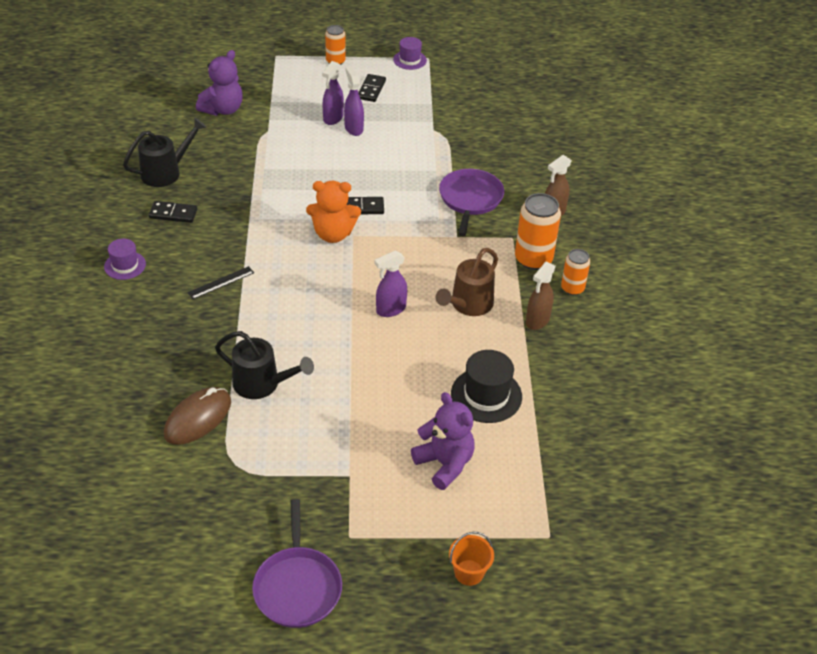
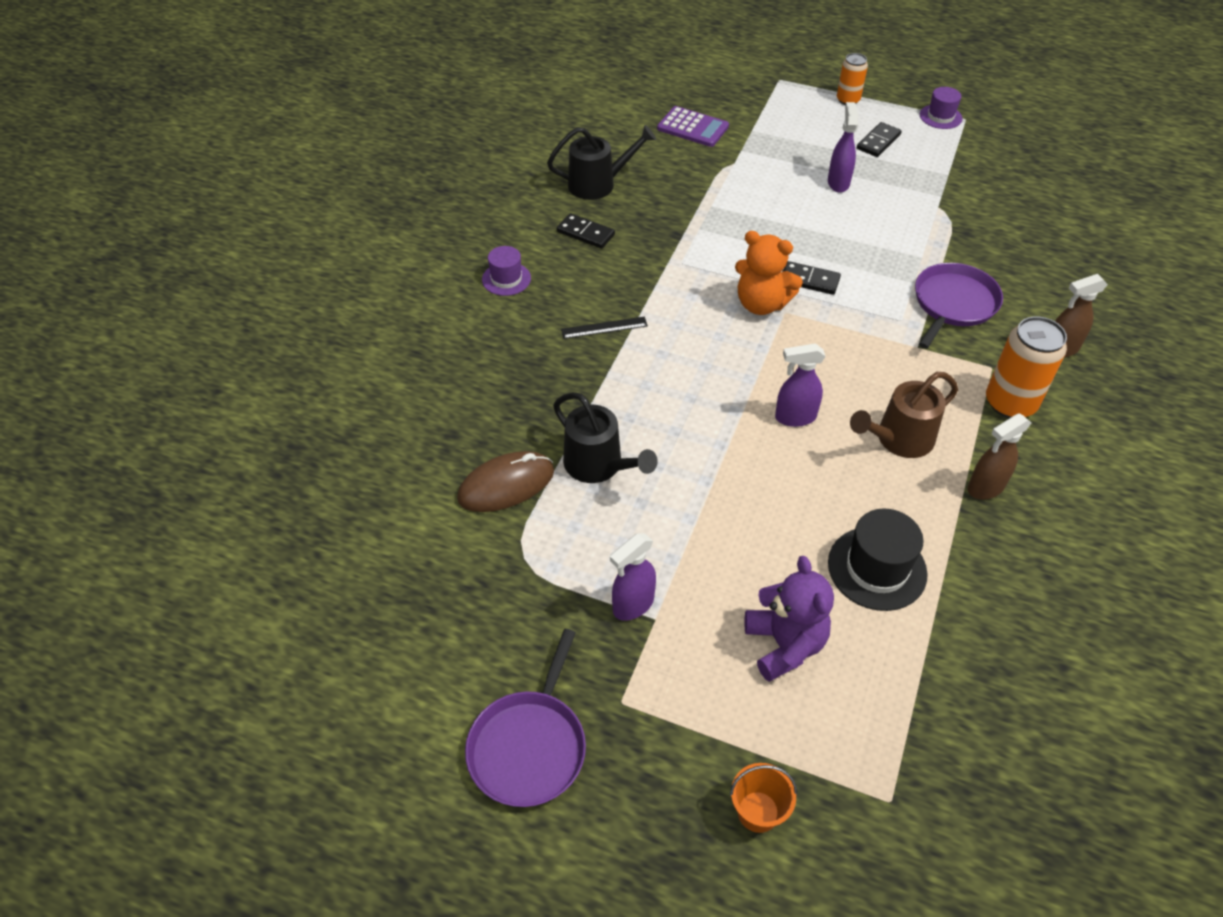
camera: 25 degrees right, 5 degrees up
(223, 109) = (692, 128): purple teddy bear -> purple calculator
(333, 118) = (817, 165): purple spray bottle -> purple spray bottle (633, 605)
(572, 288) = (1051, 457): orange can -> none

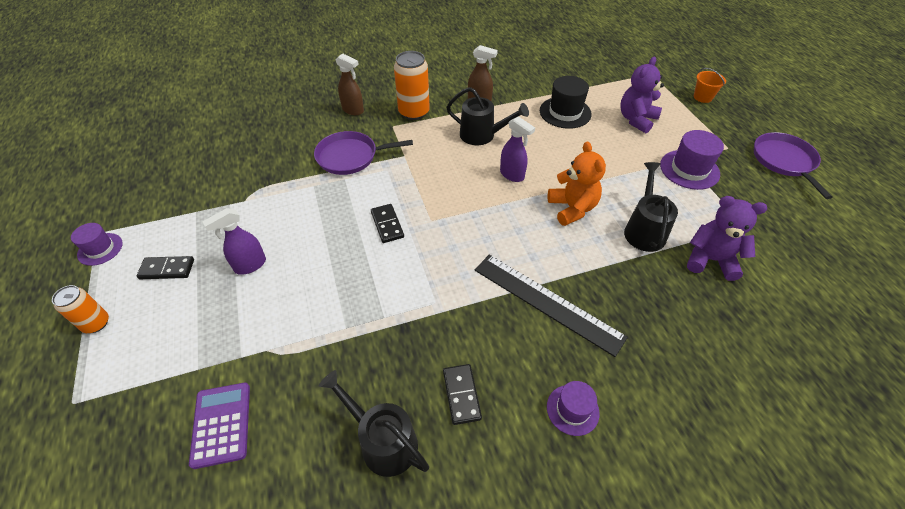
camera: 130 degrees left, 0 degrees up
(506, 485) = (710, 260): brown mouse -> purple teddy bear
(529, 746) = (784, 161): purple pan -> purple pan turned 75 degrees counterclockwise
(604, 327) = (547, 302): black ruler -> black ruler, size x2.15
(633, 605) = (689, 169): purple spray bottle -> purple hat
(761, 304) = (435, 235): orange teddy bear -> orange teddy bear (572, 208)
(898, 439) = (482, 135): brown watering can -> black watering can

